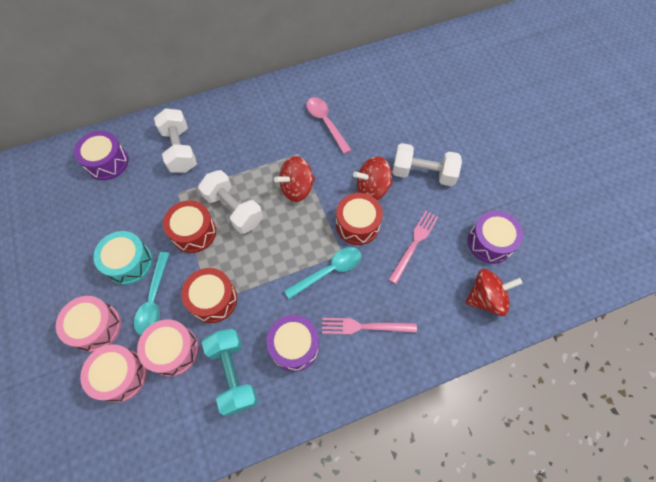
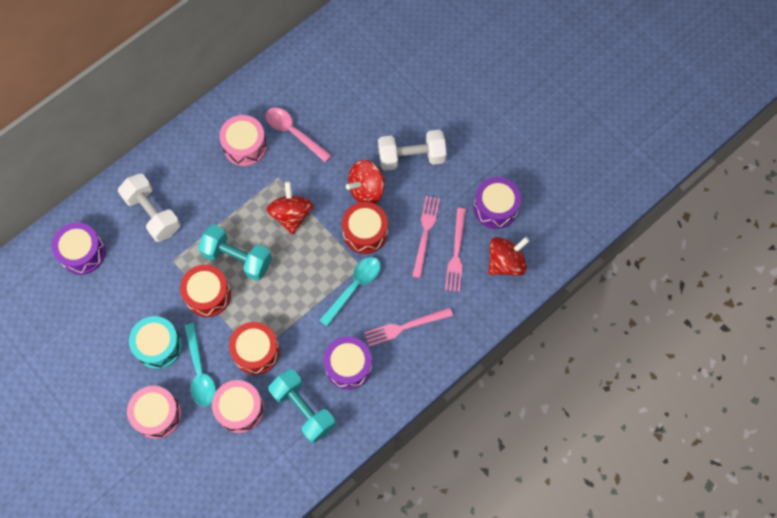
camera: 20 degrees left, 5 degrees up
(121, 375) = (202, 446): pink drum -> pink drum (245, 146)
(234, 209) = (237, 258): white dumbbell -> turquoise dumbbell
(297, 188) = (291, 215): red spinning top -> red spinning top turned 135 degrees clockwise
(438, 272) = (456, 253): none -> pink fork

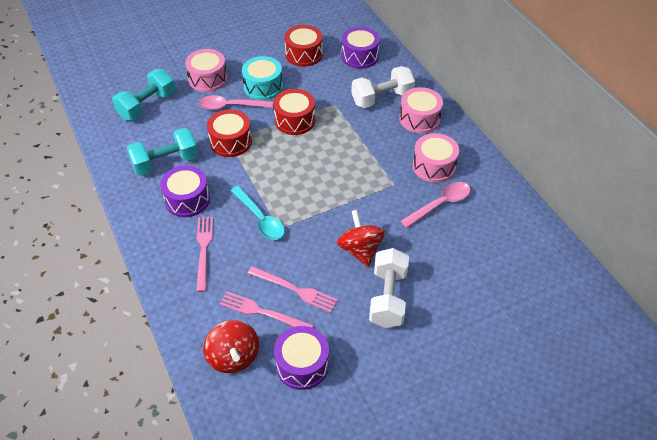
camera: 105 degrees right, 20 degrees down
(200, 371) = (230, 106): turquoise spoon -> pink spoon
(237, 258) = (321, 143): turquoise dumbbell -> turquoise dumbbell (147, 106)
(240, 409) = (187, 124): pink drum -> pink drum (419, 119)
(291, 215) = (351, 187): red spinning top -> none
(365, 232) = (314, 239): red drum -> red drum (304, 54)

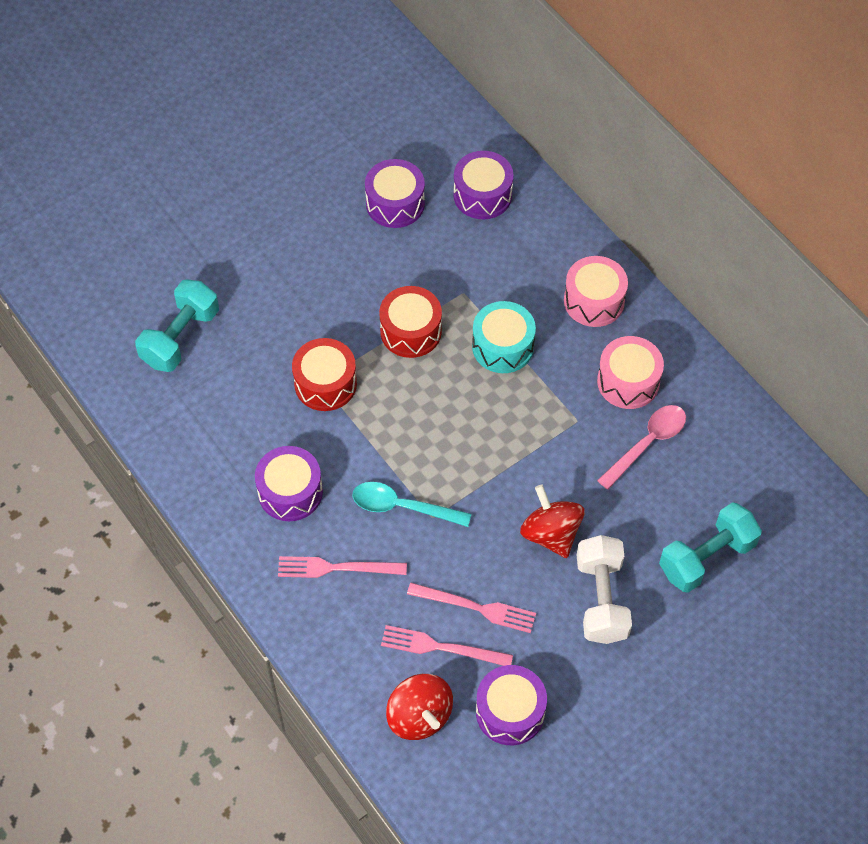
camera: 10 degrees left, 10 degrees up
(165, 162) = (239, 434): turquoise dumbbell -> turquoise dumbbell (706, 557)
(204, 250) = (336, 568): pink fork -> pink fork turned 75 degrees counterclockwise
(208, 79) = (258, 273): pink drum -> none
(230, 106) = (307, 320): pink spoon -> none
(260, 219) = (402, 507): turquoise spoon -> turquoise spoon turned 150 degrees clockwise
(263, 87) = (347, 275): turquoise drum -> turquoise drum (503, 346)
(304, 54) = (395, 203): red drum -> purple drum
(382, 98) = (532, 271): white dumbbell -> none

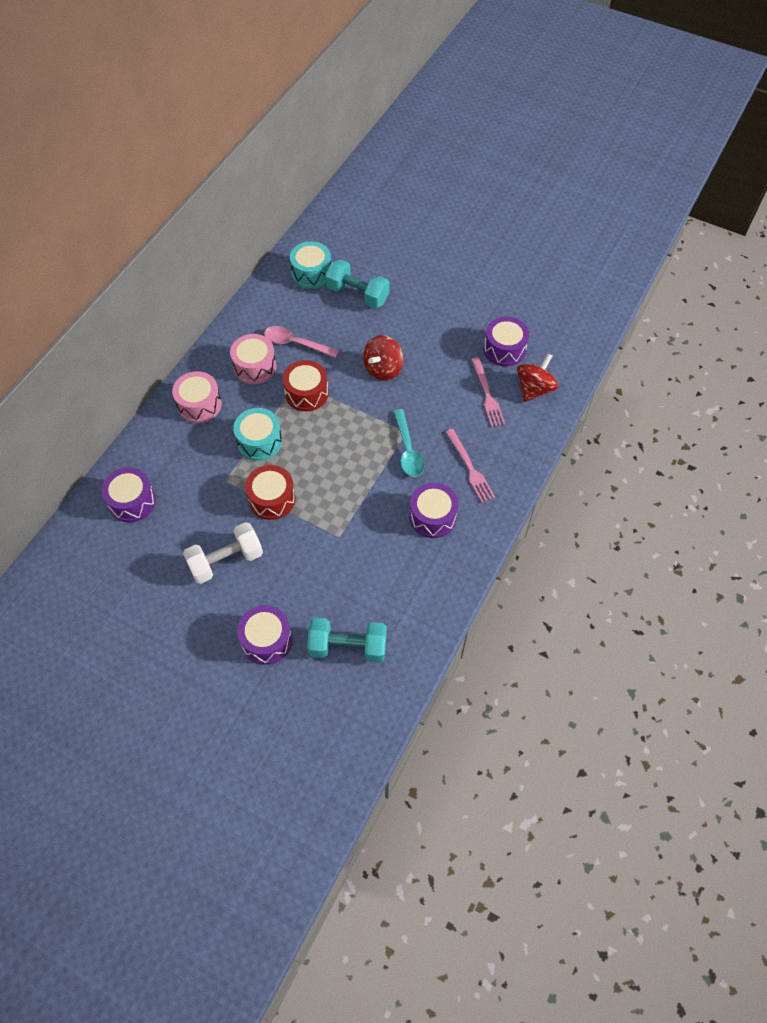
camera: 115 degrees left, 0 degrees up
(325, 383) = (339, 533): red drum -> red drum (306, 393)
(395, 203) = (162, 555): purple drum -> purple drum (266, 640)
(476, 607) = (452, 387): pink fork -> none
(601, 599) = (411, 332): white dumbbell -> white dumbbell (226, 561)
(776, 513) = (311, 273): none -> turquoise drum

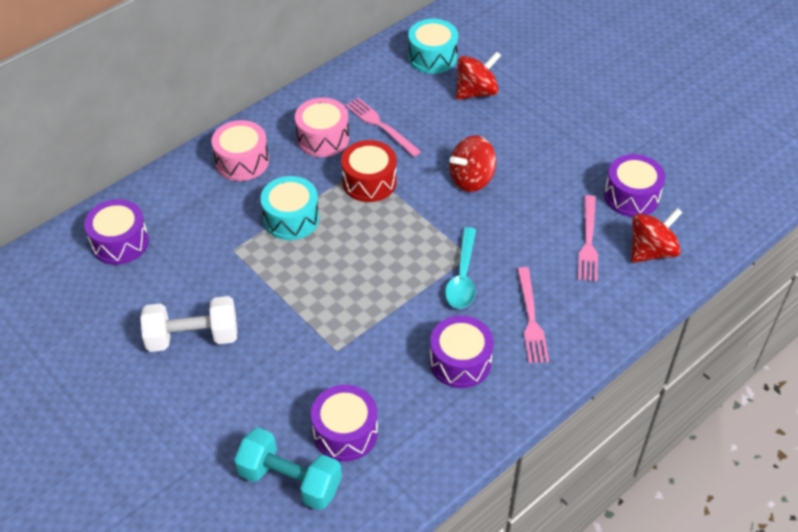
camera: 20 degrees right, 10 degrees down
(266, 640) = (198, 441): purple drum -> purple drum (345, 432)
(272, 499) = (277, 285): red drum -> none
(295, 343) = (380, 126): pink spoon -> pink fork
(357, 294) = (476, 92): turquoise dumbbell -> red spinning top

